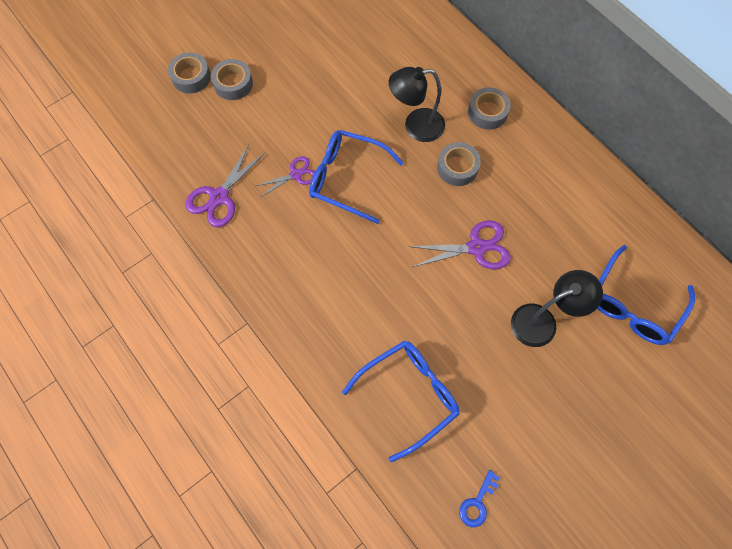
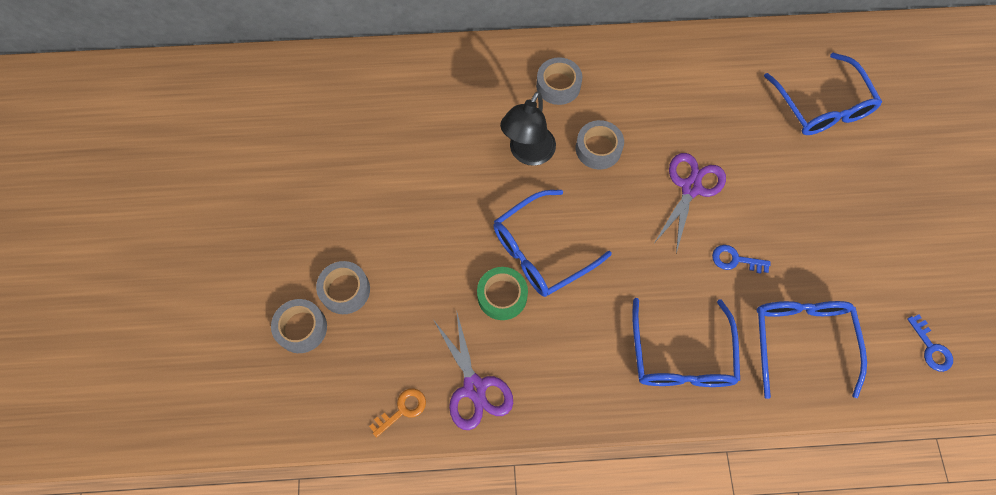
camera: 55 degrees left, 0 degrees up
(176, 165) = (402, 410): none -> orange key
(296, 174) = (502, 296): purple scissors -> green tape
(335, 314) = (681, 355): none -> blue glasses
(440, 312) = (735, 260): none -> blue key
(542, 321) = (795, 184): black lamp -> none

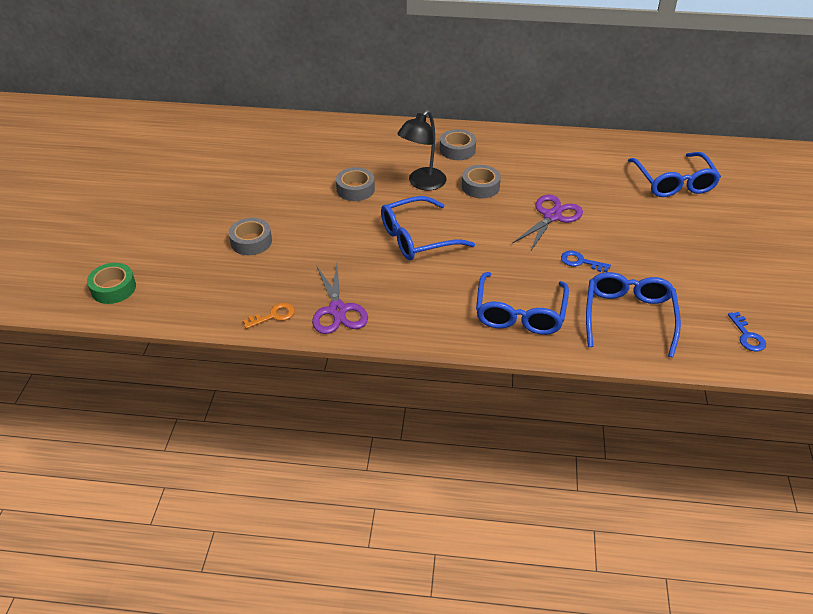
camera: 10 degrees right, 25 degrees down
(301, 328) = (209, 259): grey tape -> grey tape (355, 189)
(502, 296) = (377, 260): green tape -> green tape (113, 288)

